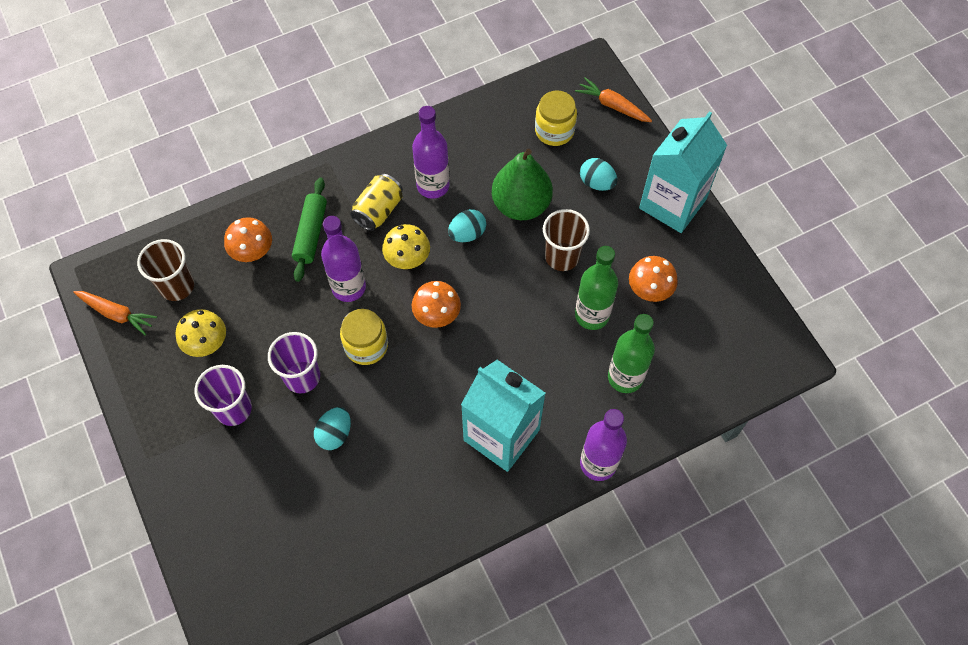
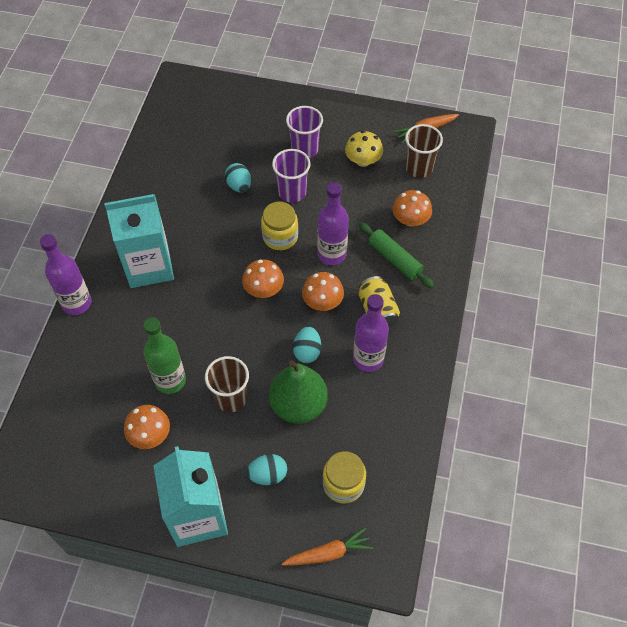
camera: 130 degrees right, 5 degrees down
(407, 258) = (322, 302): yellow mushroom -> orange mushroom
(625, 377) = (109, 364): green bottle -> none

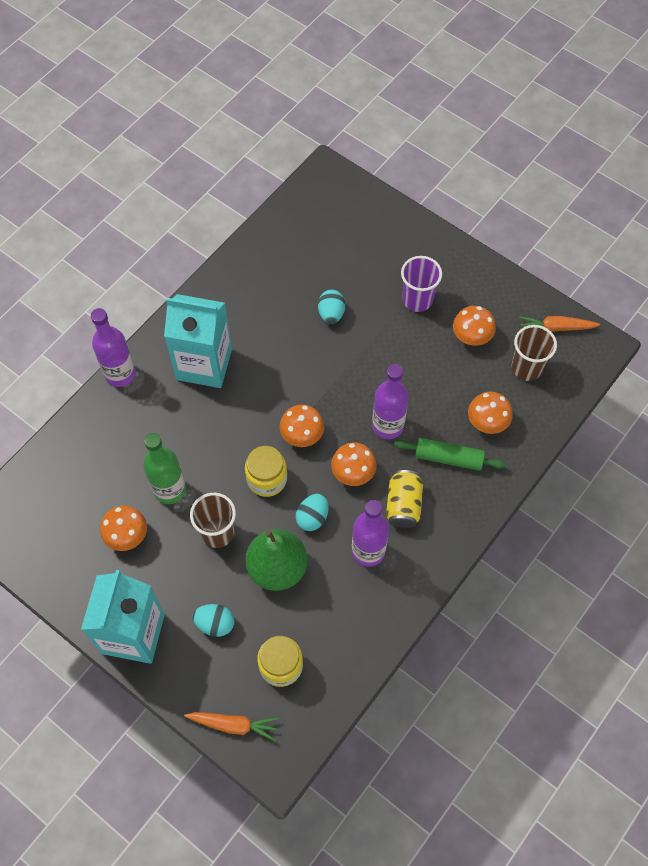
camera: 25 degrees right, 5 degrees up
(280, 237) = (345, 385): yellow jar -> yellow jar (267, 479)
(292, 192) = (381, 342): purple cup -> none
(363, 160) = (471, 336): yellow mushroom -> orange mushroom
(394, 259) = (448, 458): green rolling pin -> green rolling pin turned 60 degrees counterclockwise

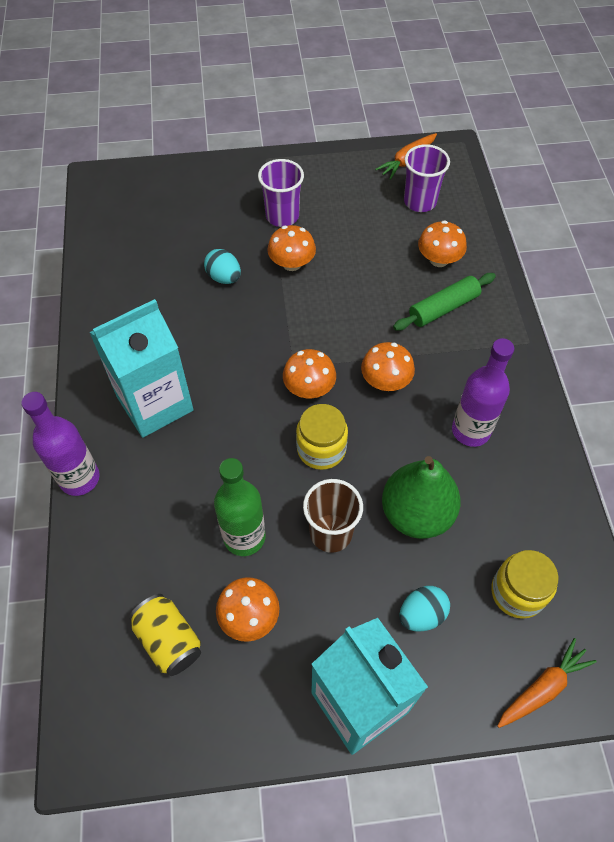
camera: 45 degrees left, 5 degrees down
(312, 517) = (396, 445): turquoise egg -> none
(387, 426) = (369, 323): purple bottle -> none
(403, 505) = (453, 371): yellow can -> yellow can (169, 640)
(471, 336) = (354, 210): orange mushroom -> orange mushroom (292, 263)
(526, 368) = (420, 201): brown cup -> purple cup

